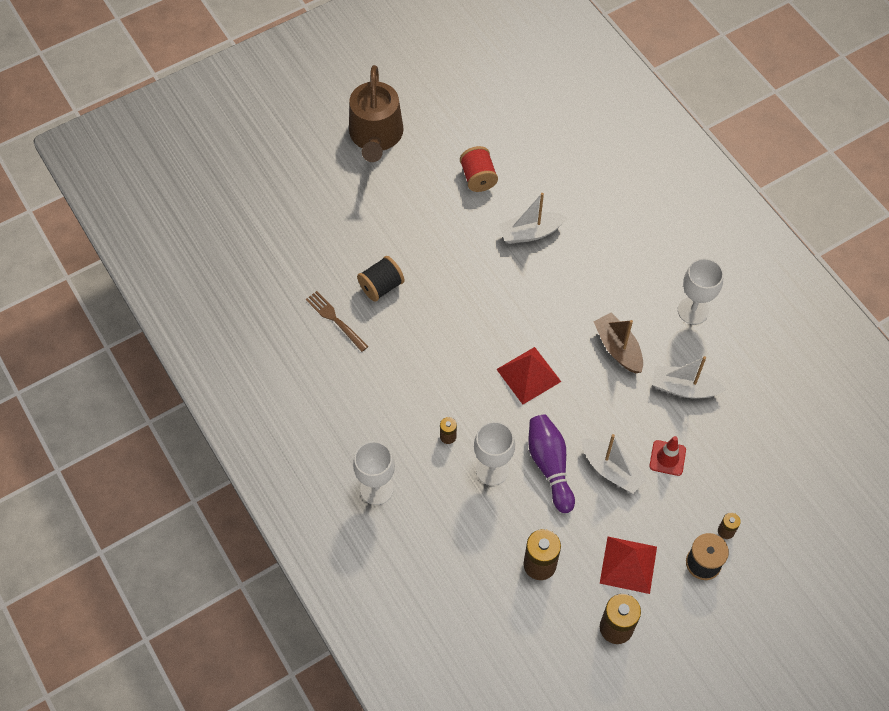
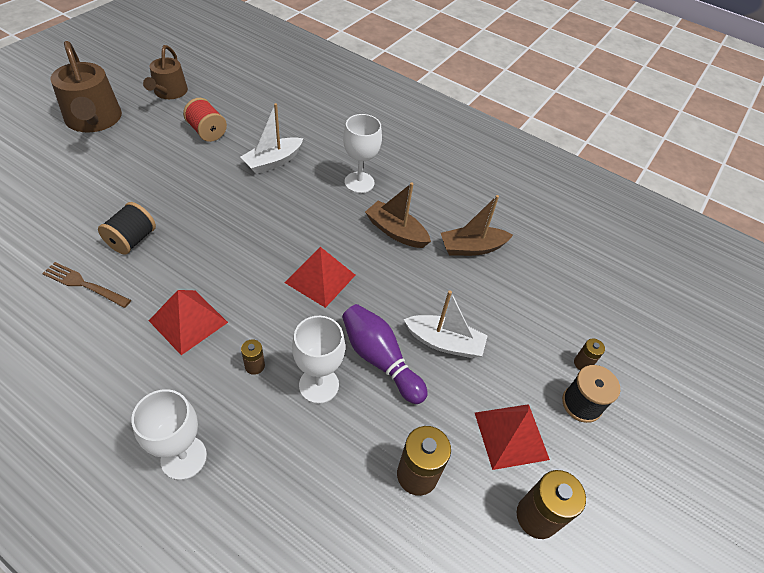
camera: 30 degrees left, 10 degrees down
(407, 380) = (188, 321): none -> red pyramid
(454, 114) = (169, 92): none -> brown watering can
(667, 458) = (491, 313): red traffic cone -> none
(684, 388) = (472, 248): white boat -> brown boat
(693, 310) = (445, 186): white goblet -> white goblet (359, 182)

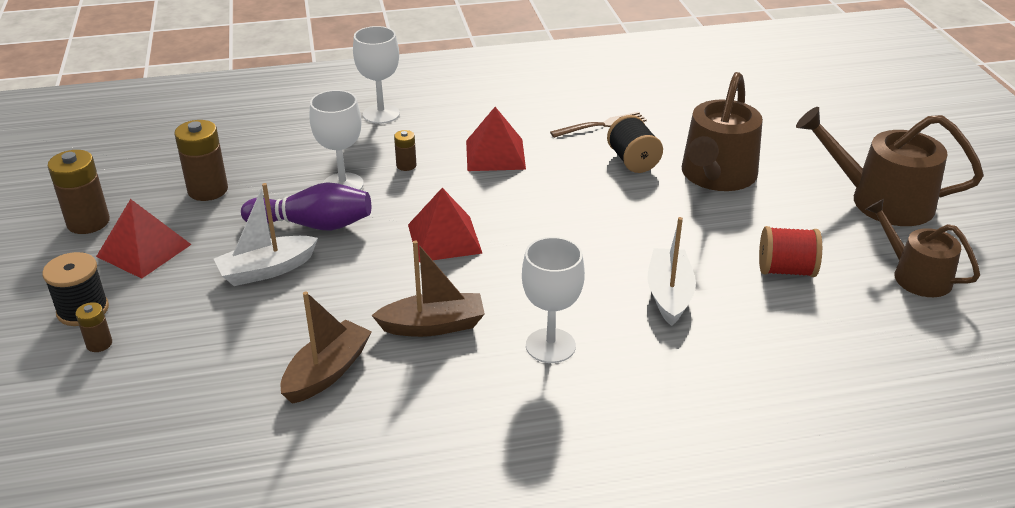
camera: 140 degrees right, 15 degrees down
(119, 193) = (716, 176): none -> brown watering can

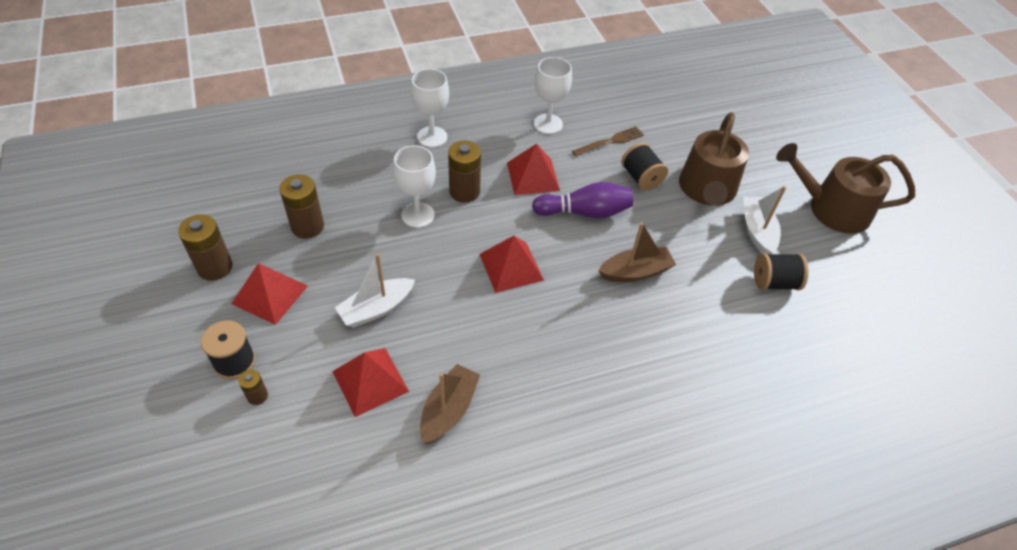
camera: 10 degrees left, 15 degrees up
(238, 338) = (370, 381): none -> red pyramid
(313, 225) = (403, 259): purple bowling pin -> purple bowling pin (585, 212)
(406, 165) = (464, 191): brown battery -> brown battery, size x1.91
(433, 325) = (521, 356): brown boat -> brown boat (635, 272)
(550, 346) = (614, 370): white goblet -> white goblet (548, 124)
(669, 294) = (693, 312): white boat -> white boat (757, 231)
(786, 270) = (774, 282): red spool -> black spool
(915, 275) = (867, 281): brown watering can -> none

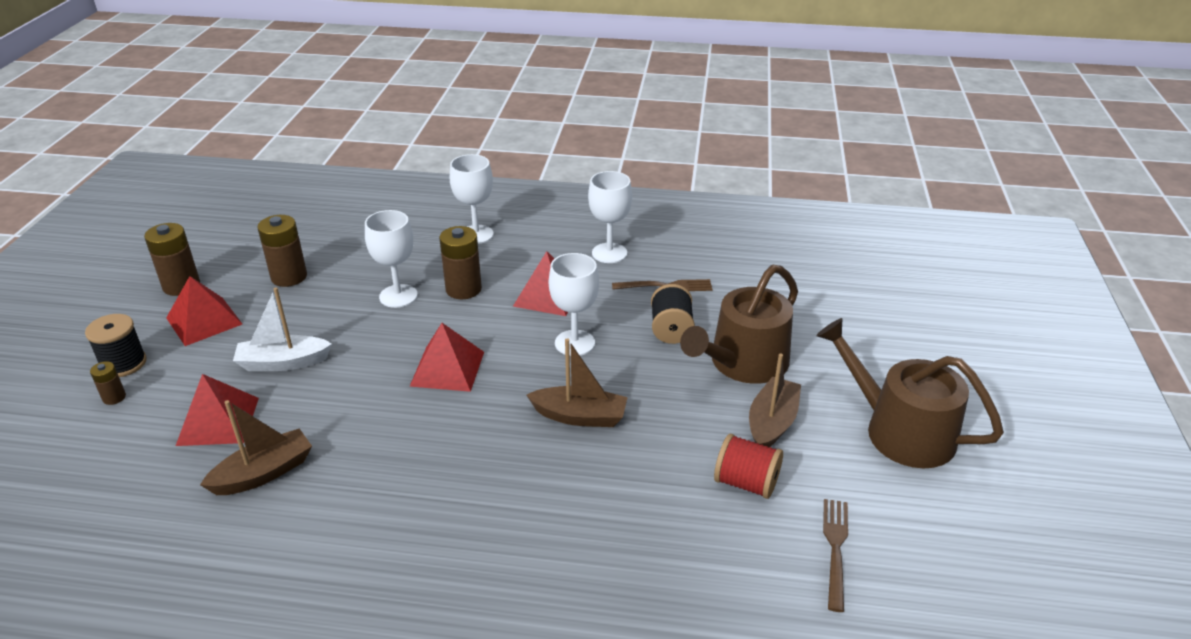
camera: 30 degrees right, 15 degrees down
(585, 212) = (574, 343): purple bowling pin -> white goblet
(757, 231) = (772, 423): white boat -> brown boat
(774, 282) = (746, 483): black spool -> red spool
(854, 308) = (835, 548): none -> brown fork

